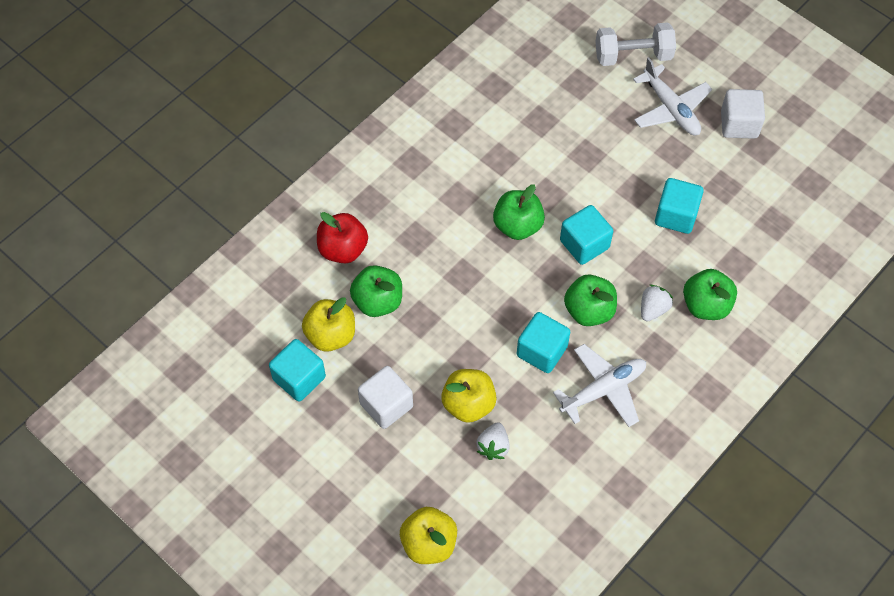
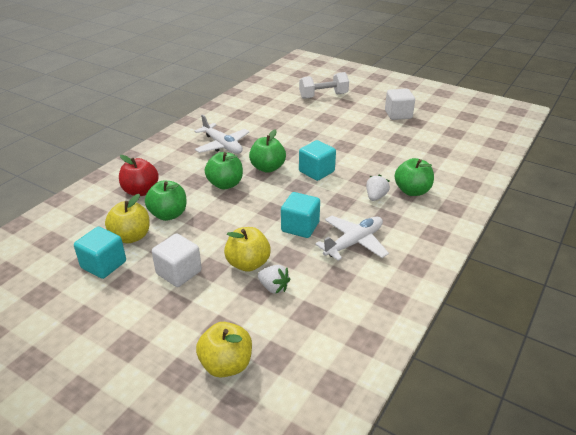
camera: 10 degrees left, 25 degrees down
(493, 446) = (273, 287): white strawberry -> white strawberry turned 60 degrees counterclockwise
(589, 311) = (329, 202): green apple -> green apple (225, 184)
(671, 109) = (354, 112): white plane -> white plane (222, 145)
(676, 215) = (374, 153): turquoise cube -> none

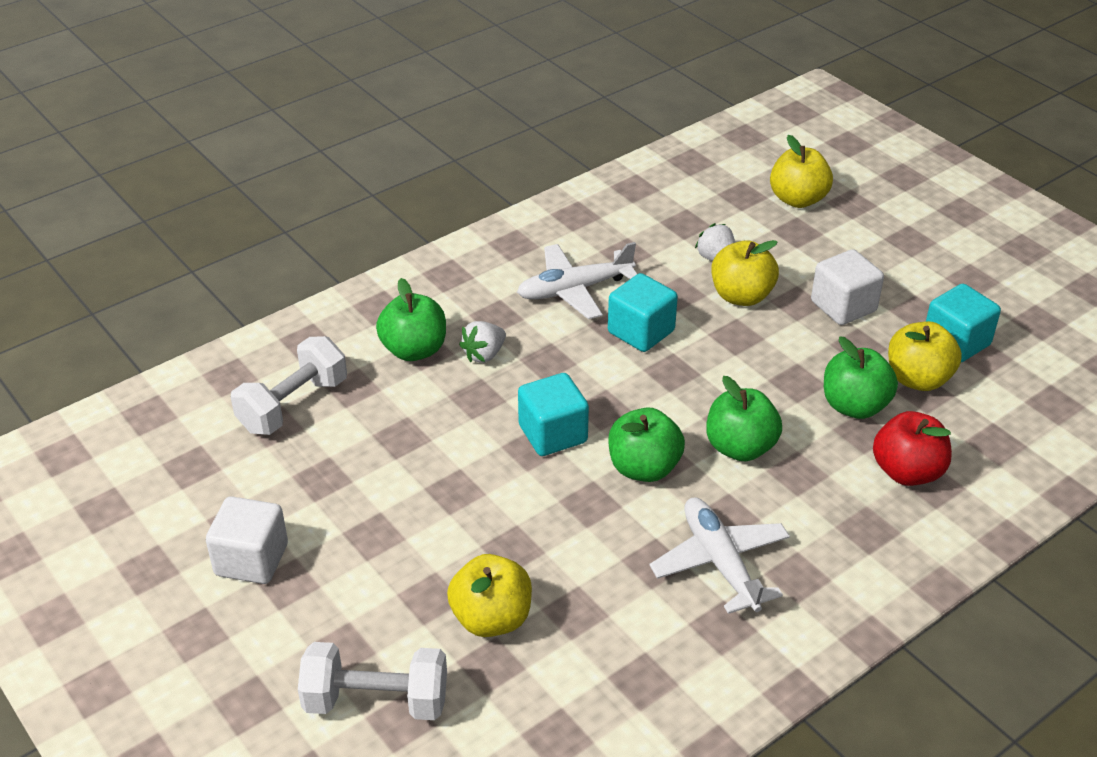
camera: 160 degrees left, 5 degrees up
(301, 117) = (491, 618): none -> yellow apple
(441, 158) = (293, 405): none -> white dumbbell

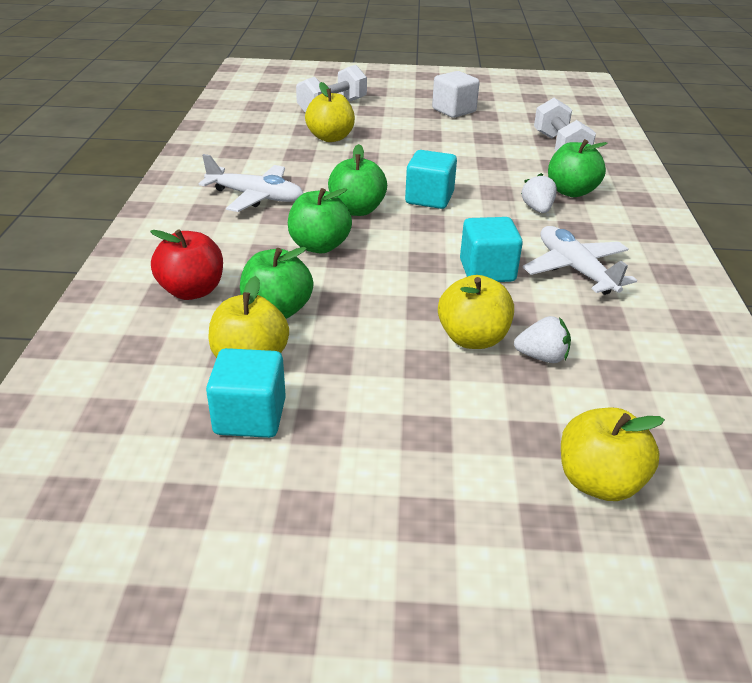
camera: 130 degrees right, 5 degrees down
(574, 290) = (575, 269): white plane -> white plane turned 45 degrees counterclockwise
(843, 306) = (386, 385): white cube -> none

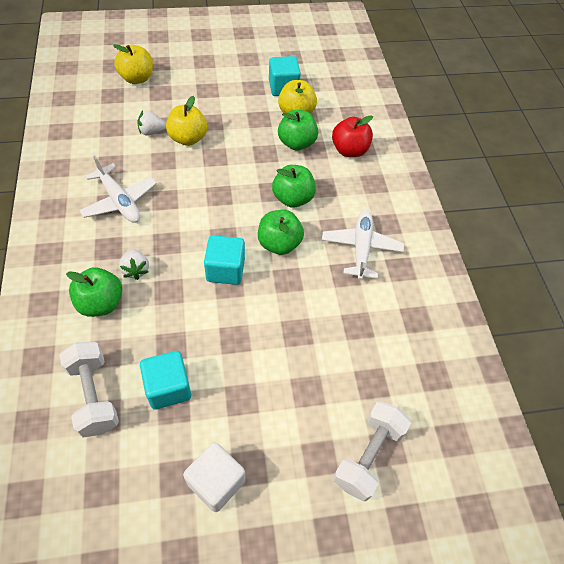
camera: 165 degrees right, 20 degrees up
(256, 197) = (361, 248): white plane -> white plane turned 90 degrees clockwise
(330, 138) = (341, 367): yellow apple -> none
(487, 271) = (179, 191): turquoise cube -> turquoise cube (168, 387)

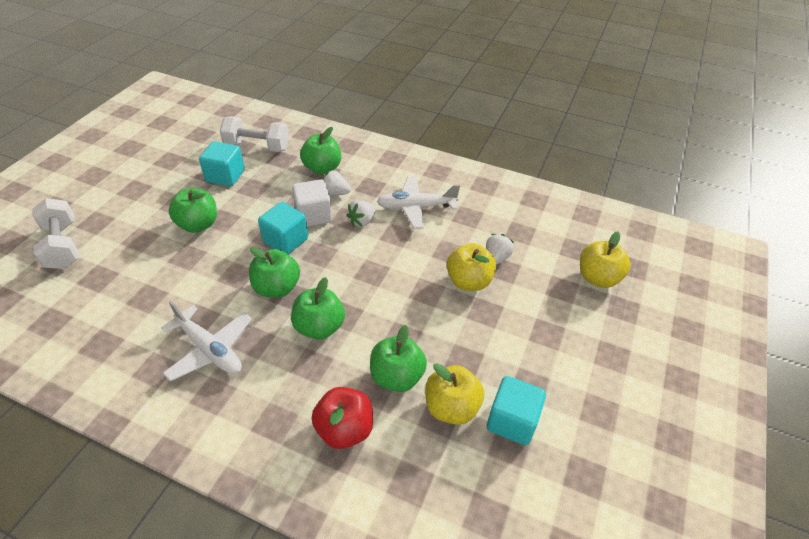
camera: 125 degrees right, 10 degrees down
(163, 229) = (362, 221): none -> white strawberry
(216, 482) = (145, 173): white cube -> white cube (313, 215)
(255, 354) = (198, 225): none -> green apple

